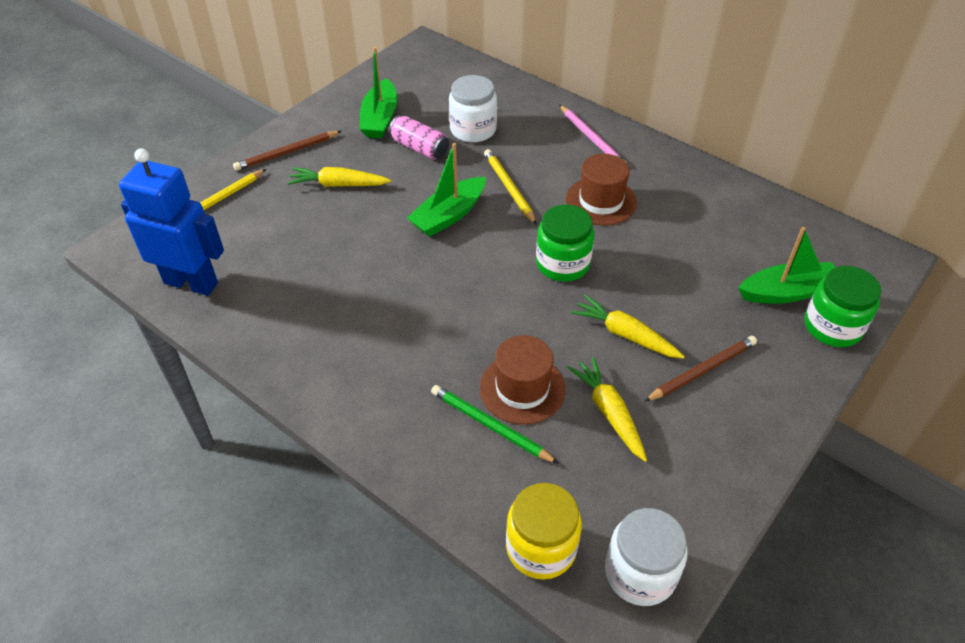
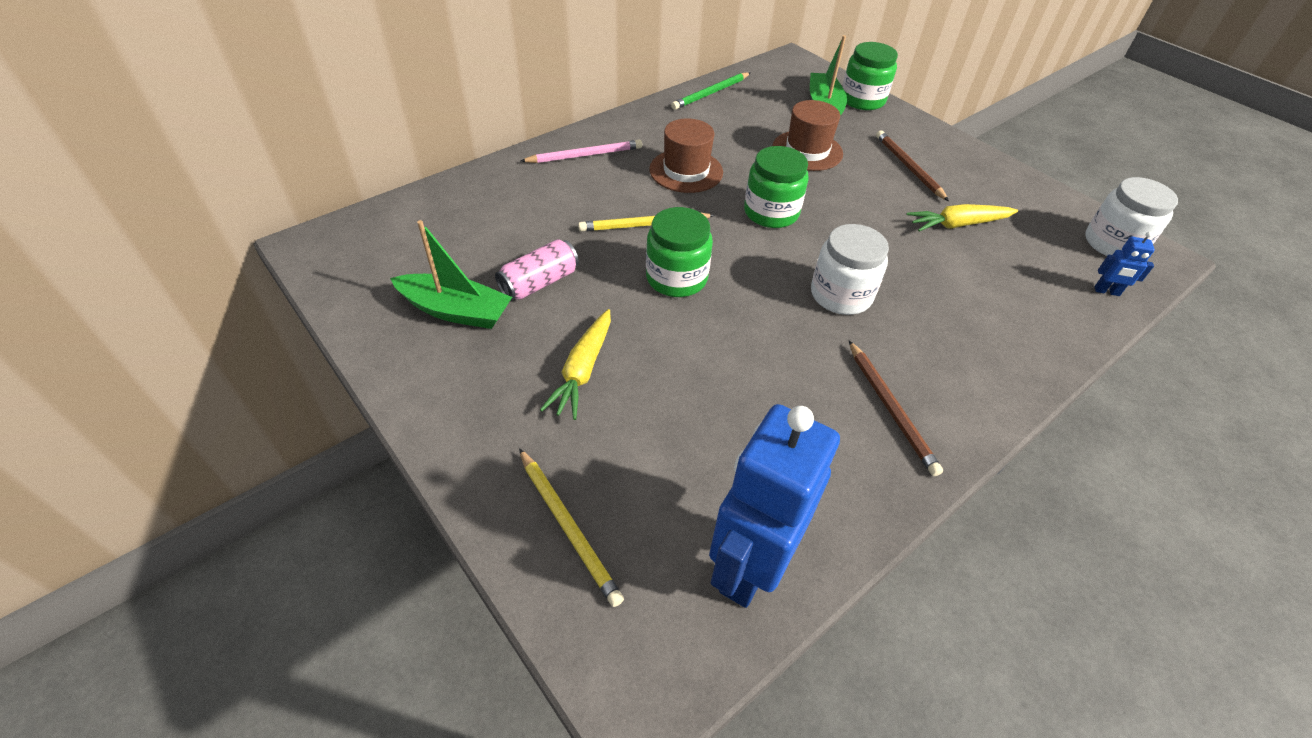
camera: 80 degrees left, 0 degrees up
(287, 153) = (483, 423): brown pencil -> brown pencil (891, 408)
(448, 215) = (676, 278): green boat -> green jar
(473, 129) = (525, 233): white jar -> white jar (841, 295)
(490, 426) = (982, 298): green pencil -> green pencil (711, 93)
(522, 388) = (934, 270): brown hat -> brown hat (807, 151)
(541, 547) = (1106, 291): yellow jar -> blue robot
(625, 334) = (867, 196): yellow carrot -> none

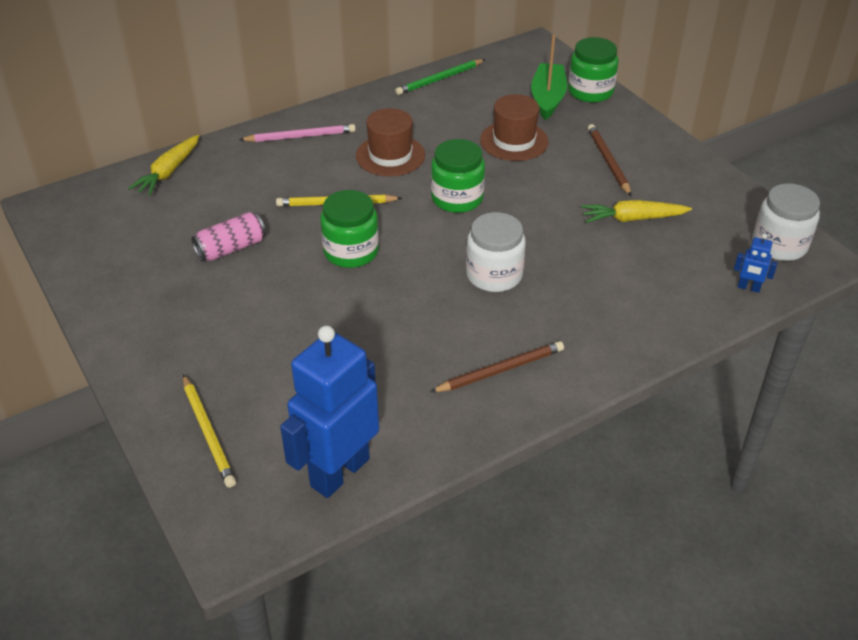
camera: 10 degrees right, 5 degrees down
(456, 311) = (156, 267): green boat -> none
(582, 371) = (249, 321): yellow carrot -> yellow carrot (168, 172)
(891, 408) = (500, 370): brown pencil -> brown pencil turned 105 degrees counterclockwise

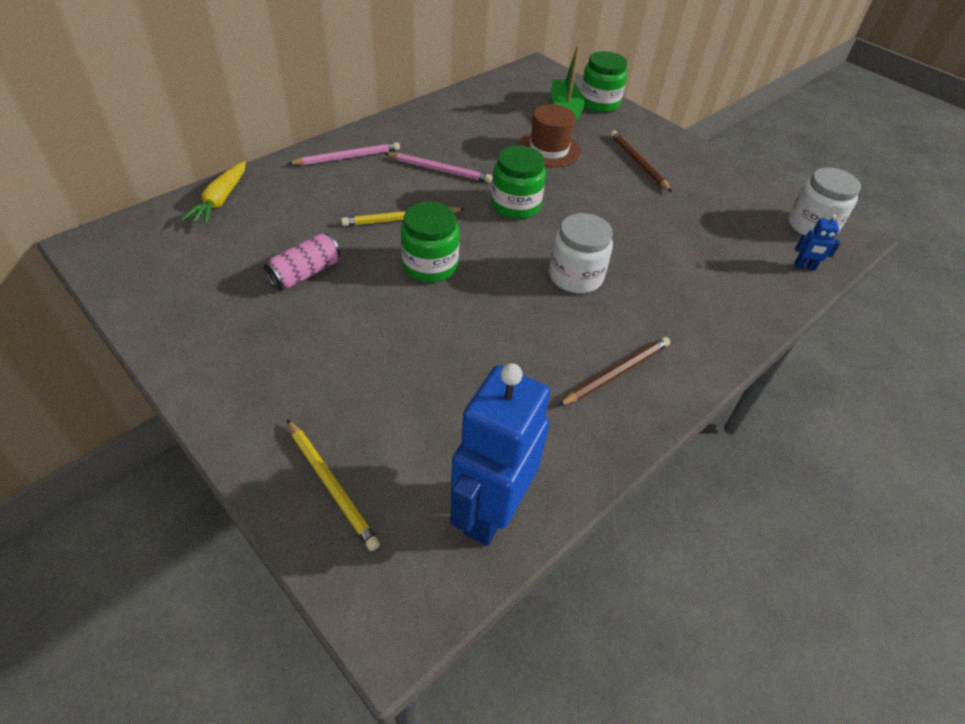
camera: 15 degrees left, 5 degrees up
(390, 155) = (440, 170): brown hat -> pink pencil
(439, 79) = (463, 99): green pencil -> none
(632, 219) = (679, 212): yellow carrot -> none

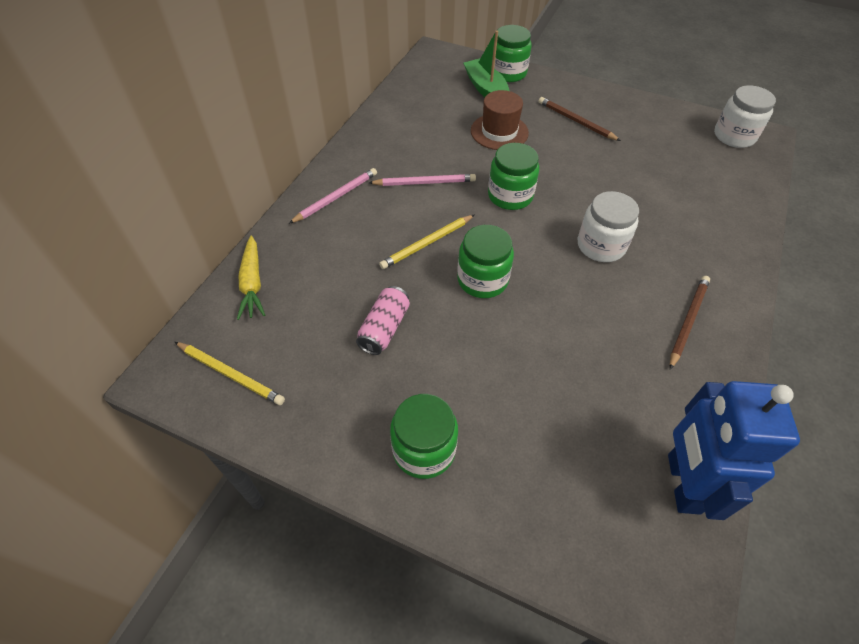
camera: 20 degrees left, 5 degrees up
(261, 381) = (424, 449): none -> green jar
(331, 485) = (551, 518): yellow pencil -> yellow pencil (231, 374)
(804, 267) = (752, 175): blue robot -> none

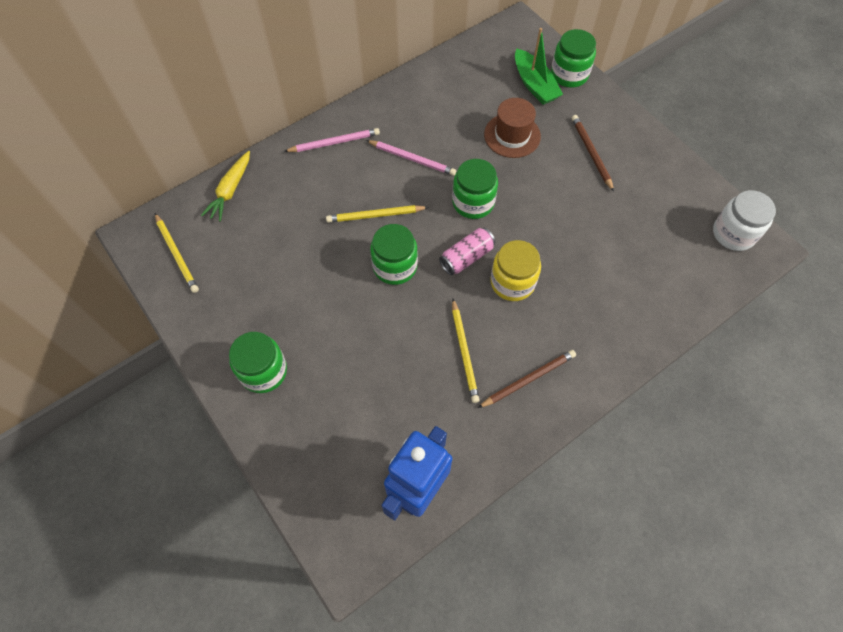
camera: 30 degrees right, 10 degrees up
(384, 328) = (297, 270): pink can -> pink can (466, 257)
(486, 89) = (534, 85): green boat -> green boat turned 150 degrees clockwise
(601, 245) = (512, 282): white jar -> yellow jar
(611, 325) = (464, 352): none -> yellow pencil

